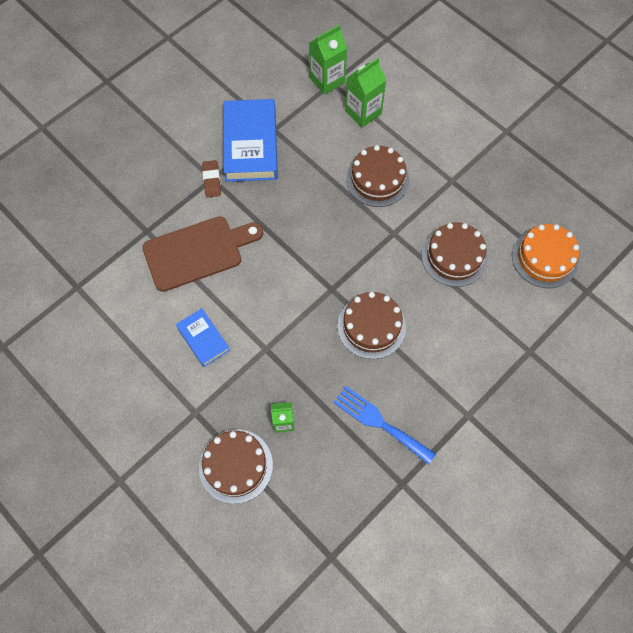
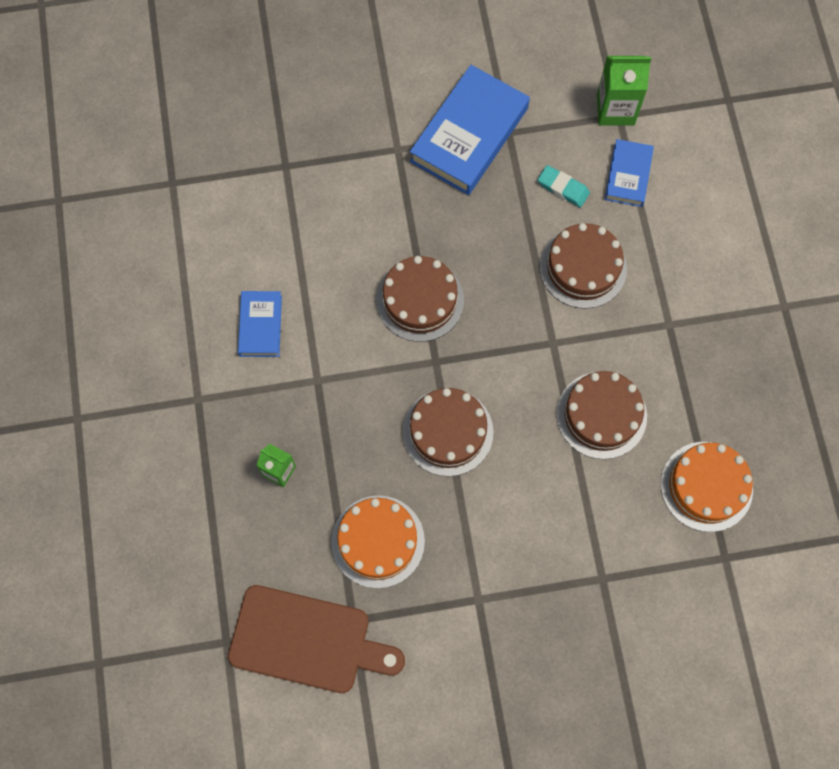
camera: 35 degrees right, 5 degrees up
(198, 252) = (322, 225): brown cutting board -> brown cutting board (307, 641)
(212, 180) = (395, 151): brown eraser -> none
(236, 466) = (199, 482): brown cake -> brown cake (420, 300)
(331, 141) = (563, 188): none -> turquoise eraser
(363, 112) = (628, 175): green carton -> blue book
(380, 423) = (378, 541): blue fork -> orange cake

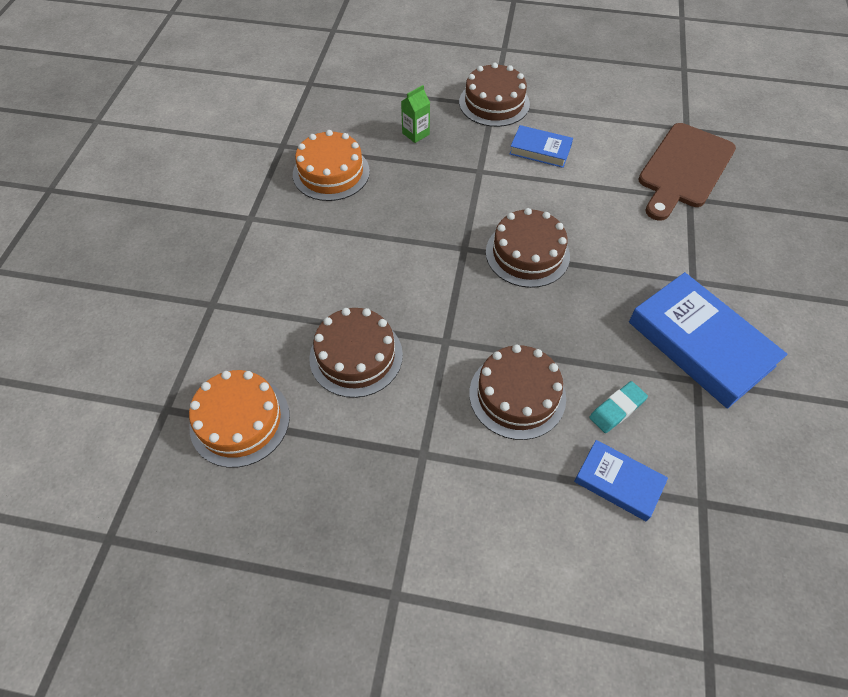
camera: 110 degrees right, 15 degrees down
(307, 641) = (284, 120): brown cutting board -> brown cutting board (684, 169)
(448, 432) = (397, 238): brown cake -> brown cake (494, 103)
(615, 109) = (713, 502): green carton -> none

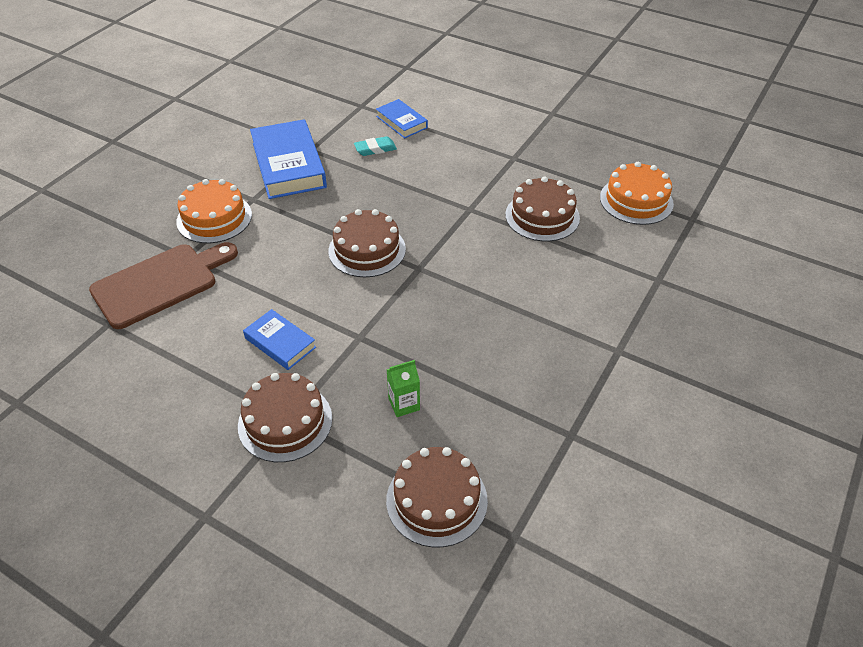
camera: 160 degrees left, 10 degrees down
(331, 173) = (520, 380): orange cake -> orange cake (214, 218)
(517, 395) = (436, 169): brown cake -> brown cake (436, 500)

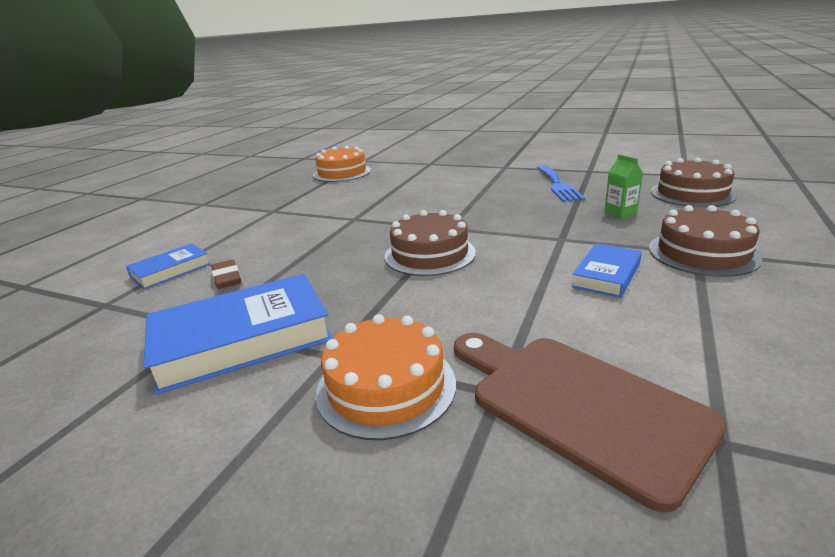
camera: 95 degrees left, 20 degrees down
(375, 149) = (227, 278): turquoise eraser -> brown eraser
(518, 382) = (558, 185): none -> blue fork
(542, 216) = (363, 194): brown cake -> none

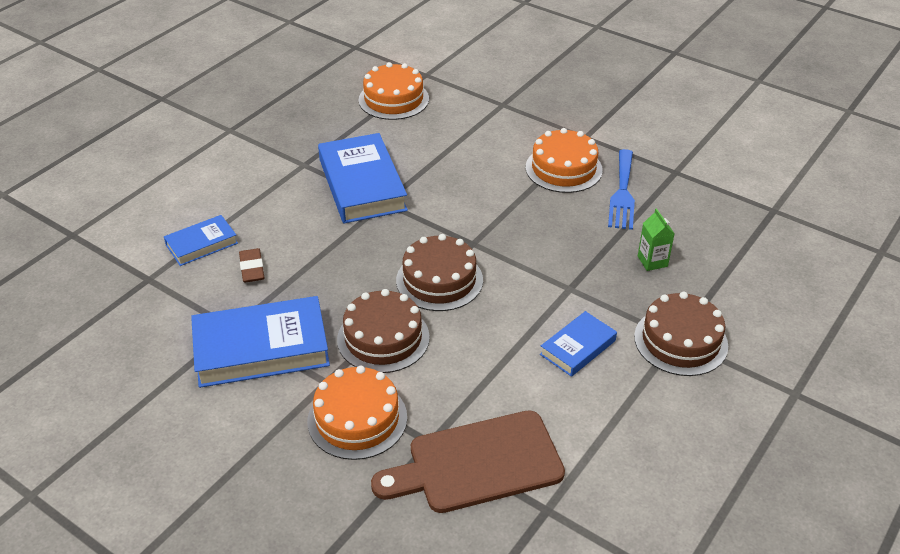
camera: 10 degrees right, 15 degrees up
(330, 213) = (362, 185): none -> blue book
(499, 182) = (563, 168): none -> orange cake
(578, 405) = (477, 463): brown cutting board -> brown cutting board turned 75 degrees counterclockwise
(692, 194) = (749, 247): brown cake -> brown cake (383, 338)

